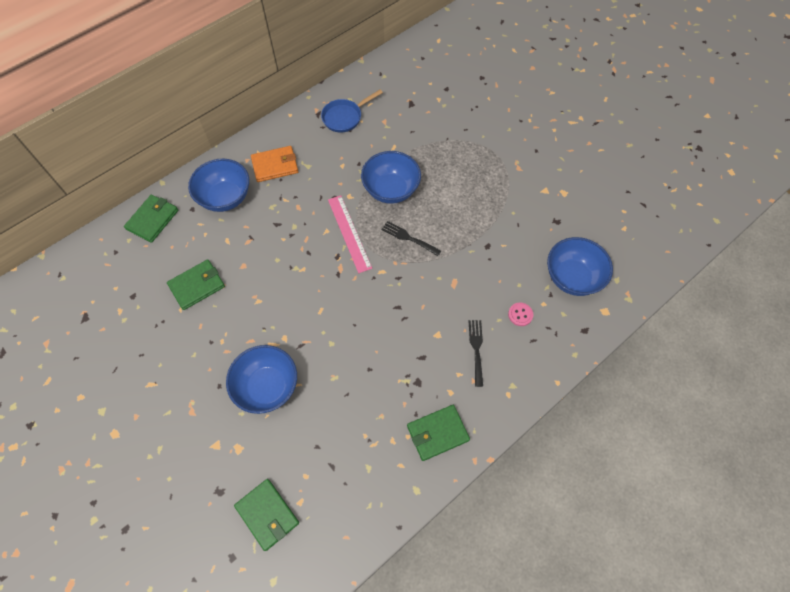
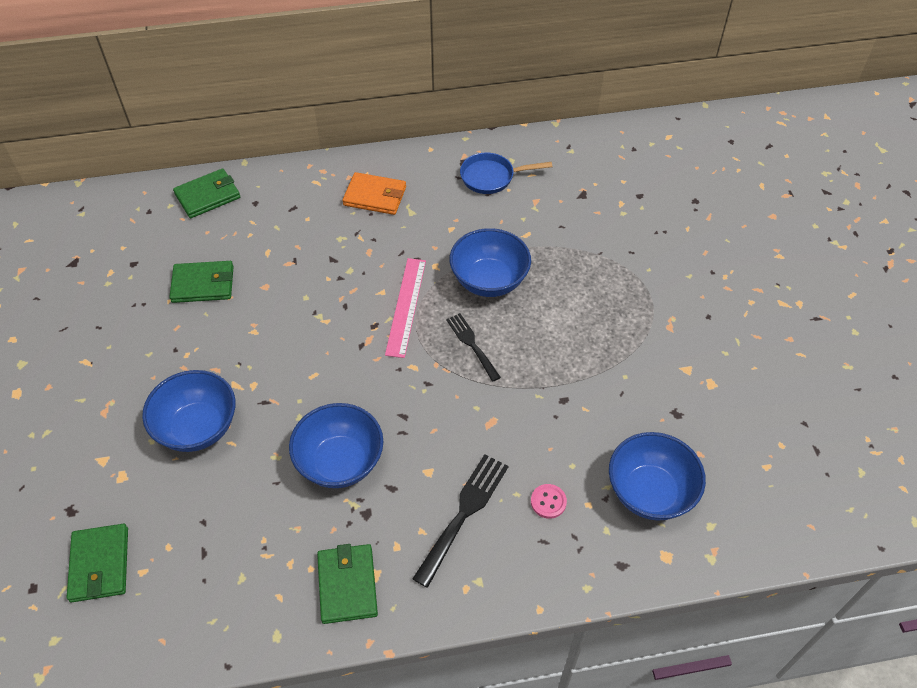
camera: 30 degrees right, 10 degrees down
(225, 197) = (297, 206): blue bowl -> blue bowl (340, 462)
(437, 433) = (347, 585): green wallet -> green wallet turned 75 degrees clockwise
(476, 349) = (463, 513): black fork -> black fork, size x1.53

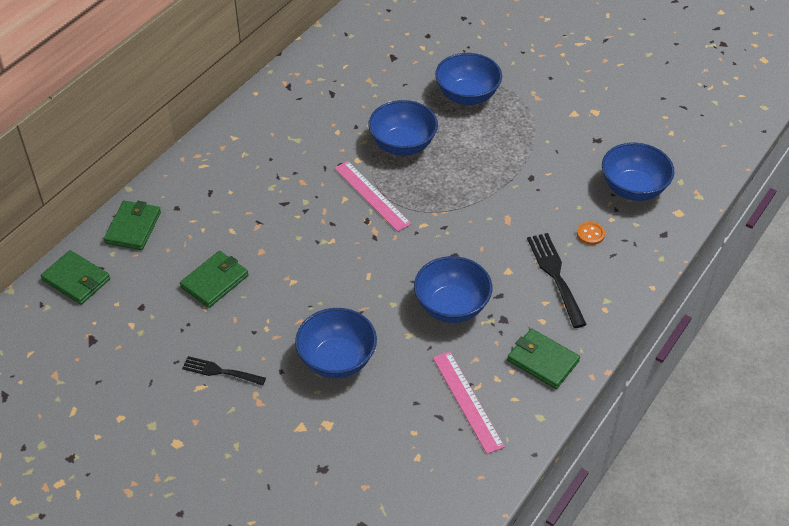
camera: 45 degrees left, 5 degrees down
(99, 564) = (385, 477): green wallet -> green wallet (76, 280)
(241, 560) = (467, 401): none -> pink ruler
(375, 196) = (258, 146): orange wallet -> none
(472, 344) = (441, 187): black fork -> black fork (220, 371)
(491, 177) = (321, 84): blue pan -> none
(548, 502) = (590, 234): pink button -> orange button
(604, 277) = (467, 96): none -> blue bowl

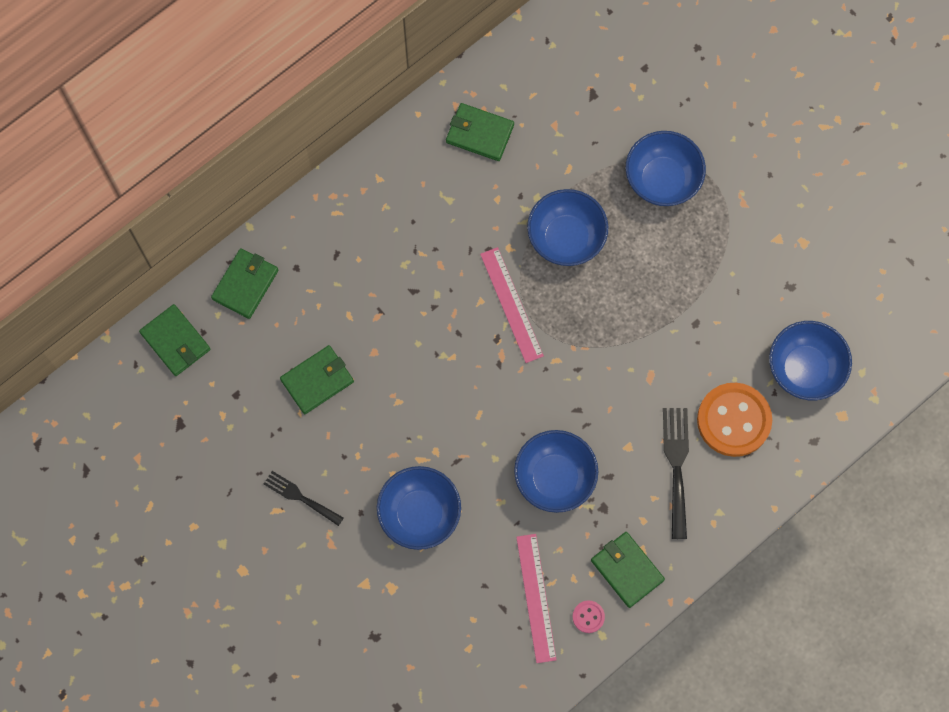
camera: 15 degrees right, 25 degrees up
(309, 95) = (479, 133): none -> green wallet
(521, 405) = (588, 617): none -> pink button
(590, 234) = (733, 420): orange button -> orange button, size x2.37

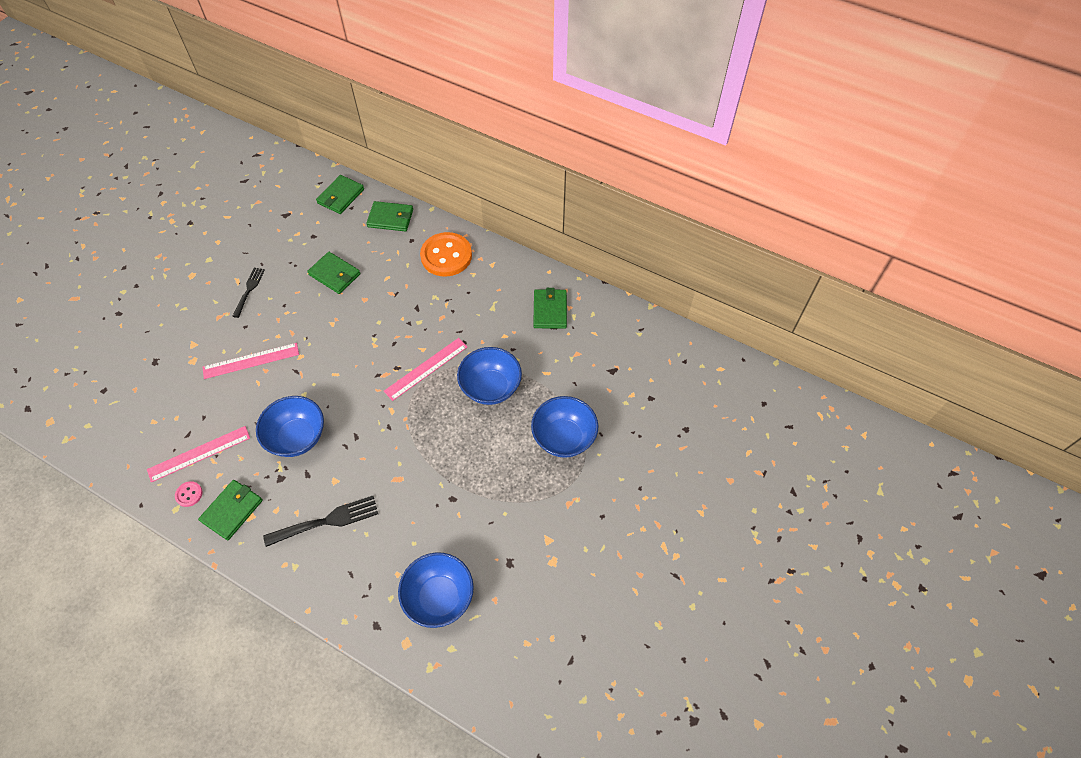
camera: 70 degrees right, 15 degrees down
(419, 514) = (251, 361): blue bowl -> pink ruler
(733, 420) = (377, 553): orange button -> orange button (446, 256)

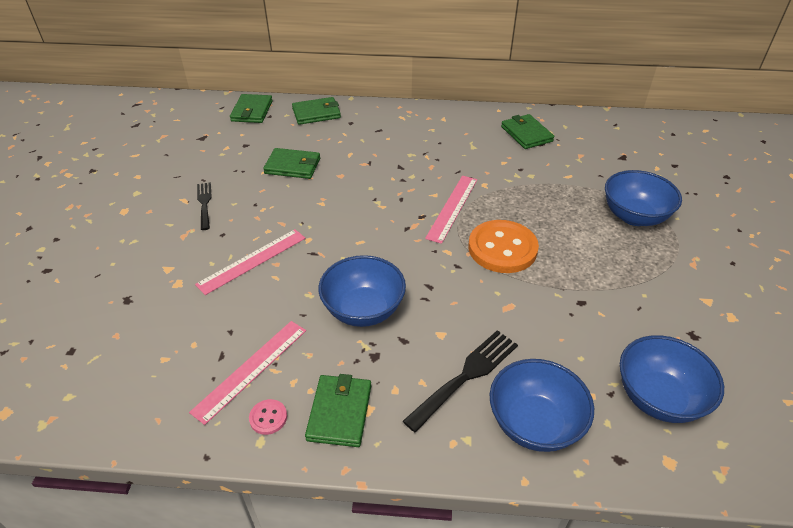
camera: 25 degrees left, 15 degrees down
(446, 256) = (395, 124): orange button -> orange button (502, 248)
(490, 387) = (529, 202): blue bowl -> blue bowl (534, 423)

